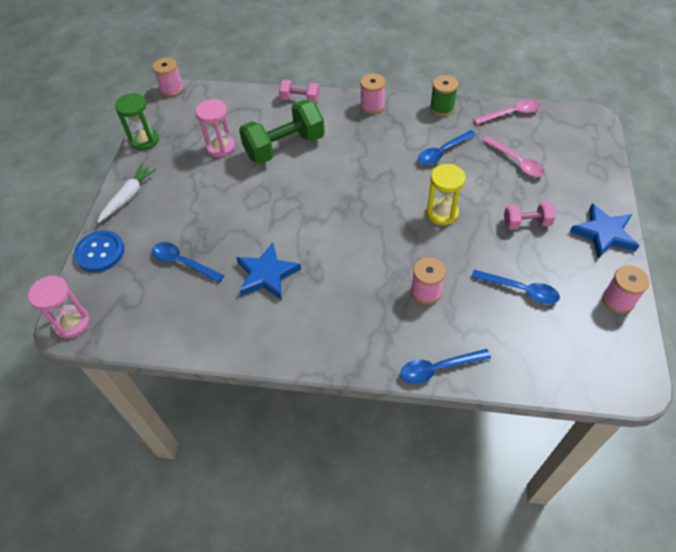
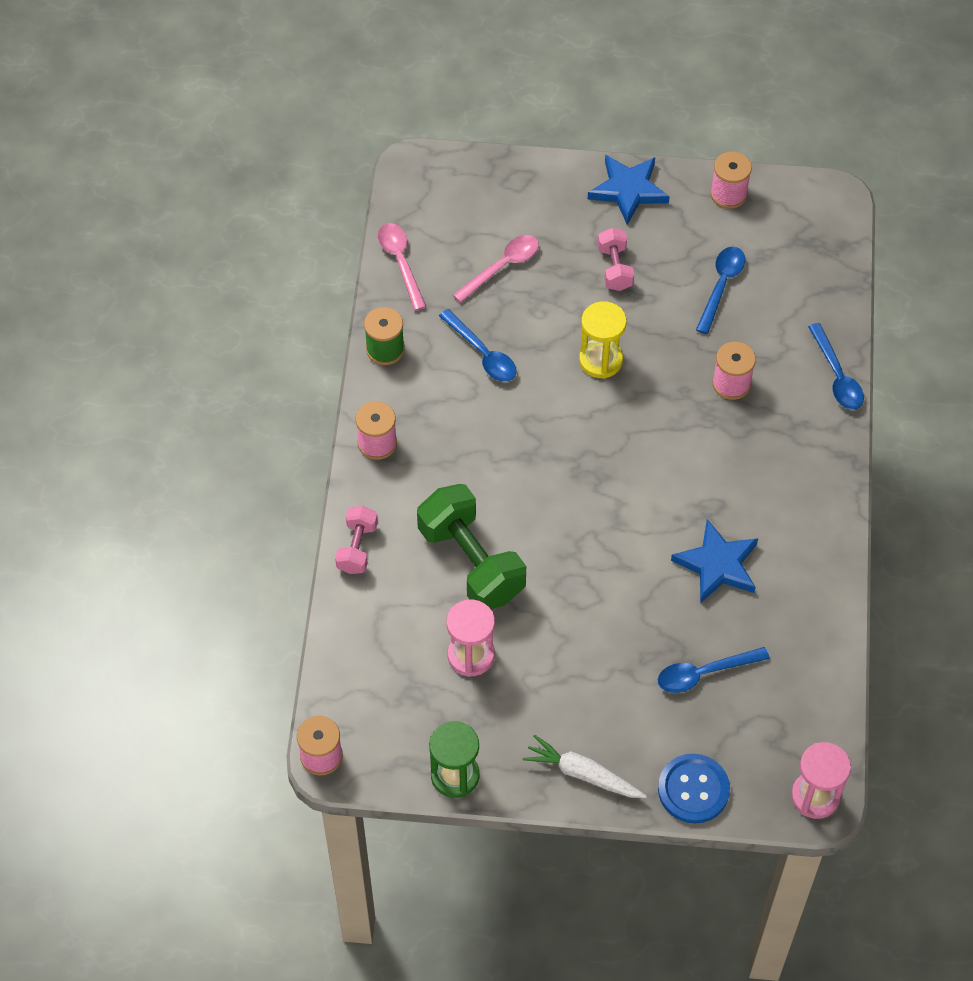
camera: 95 degrees left, 5 degrees up
(183, 262) = (704, 673): blue spoon -> blue spoon turned 45 degrees clockwise

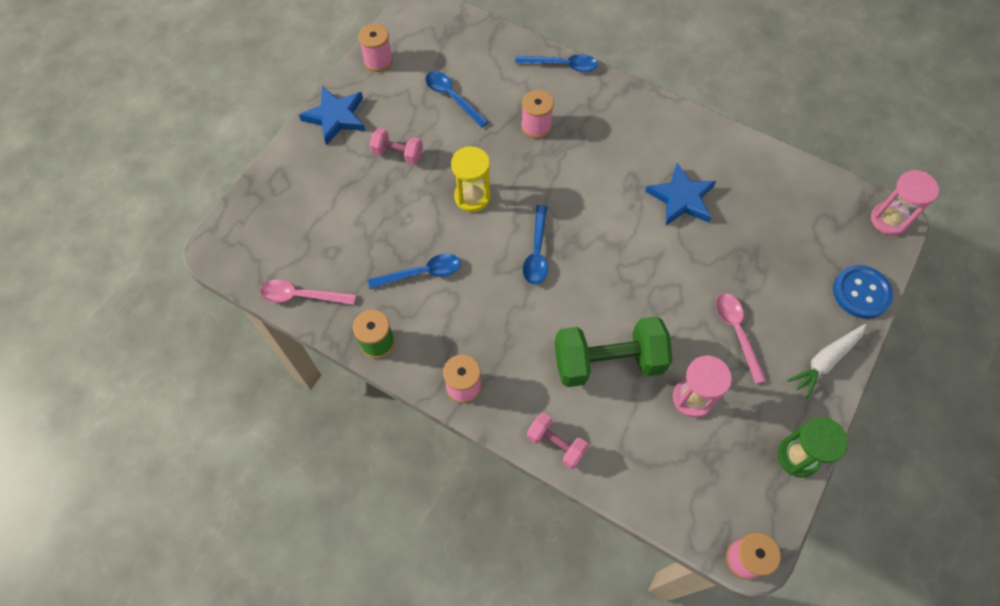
camera: 65 degrees left, 5 degrees up
(502, 267) = (351, 226): pink spoon -> pink spoon (736, 332)
(704, 673) = (767, 244): blue spoon -> blue spoon (537, 252)

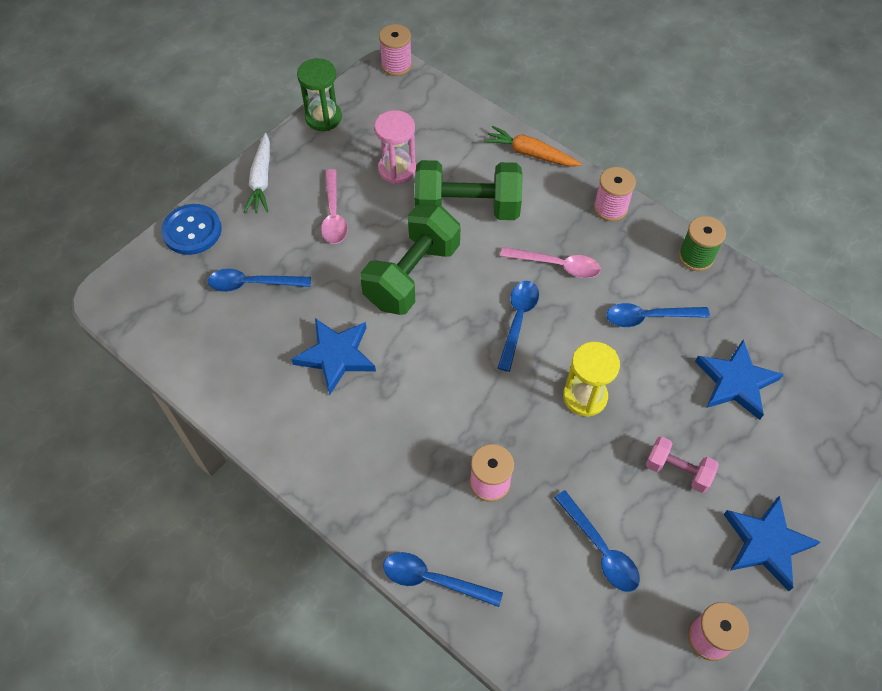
camera: 170 degrees left, 5 degrees down
(302, 296) = (781, 313): pink spoon -> pink spoon (557, 265)
(348, 227) = (736, 382): none -> blue star
(556, 444) = (530, 153): pink dumbbell -> orange carrot
(641, 280) = (412, 275): none -> green dumbbell
(779, 249) = (253, 284): none -> blue spoon
(825, 361) = (261, 180): white carrot -> white carrot turned 120 degrees clockwise
(889, 220) = (116, 296): pink hourglass -> none

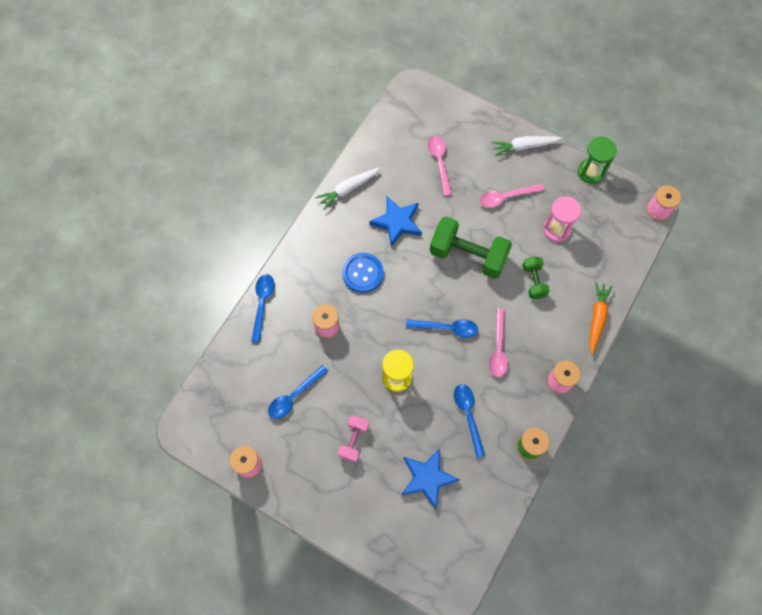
camera: 80 degrees right, 10 degrees up
(192, 231) = (472, 117): blue button -> blue button (362, 273)
(253, 284) = (439, 162): blue spoon -> pink spoon
(259, 416) = (348, 189): none -> white carrot
(467, 208) = (533, 281): green dumbbell -> green dumbbell, size x0.52
(766, 543) = (312, 499): blue star -> none

